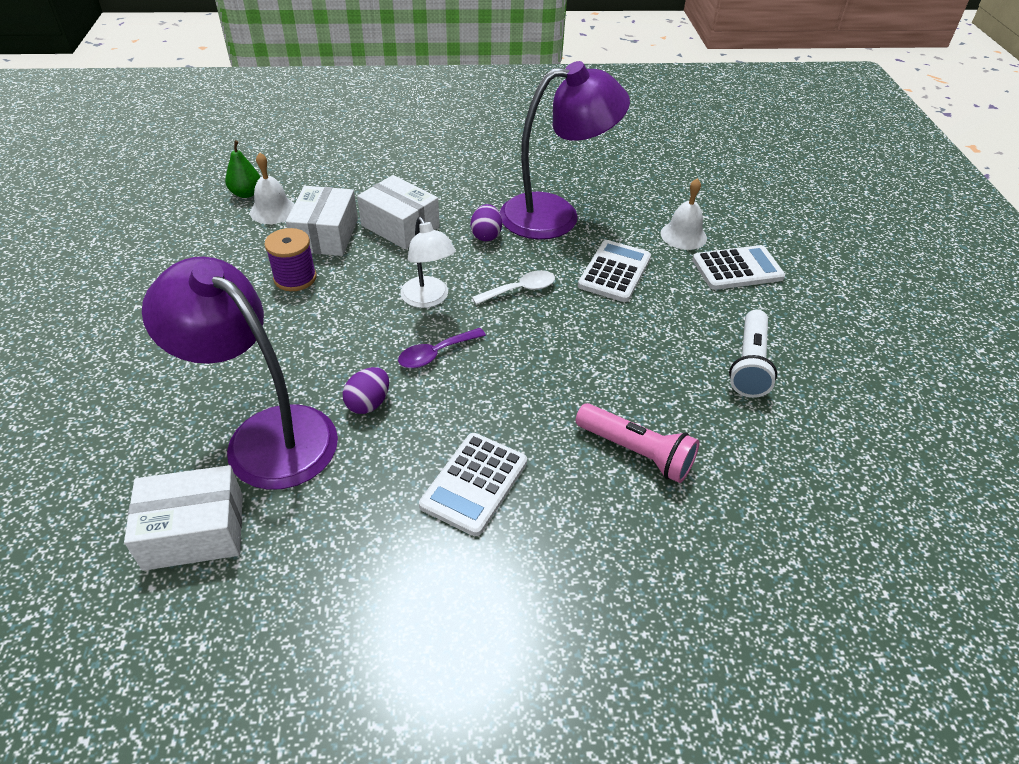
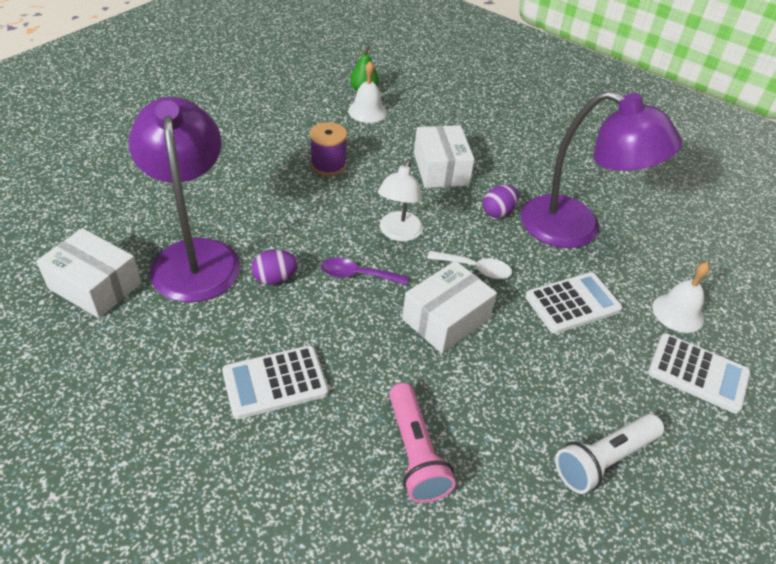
camera: 40 degrees right, 0 degrees up
(326, 235) = (382, 147): white box -> white box (446, 319)

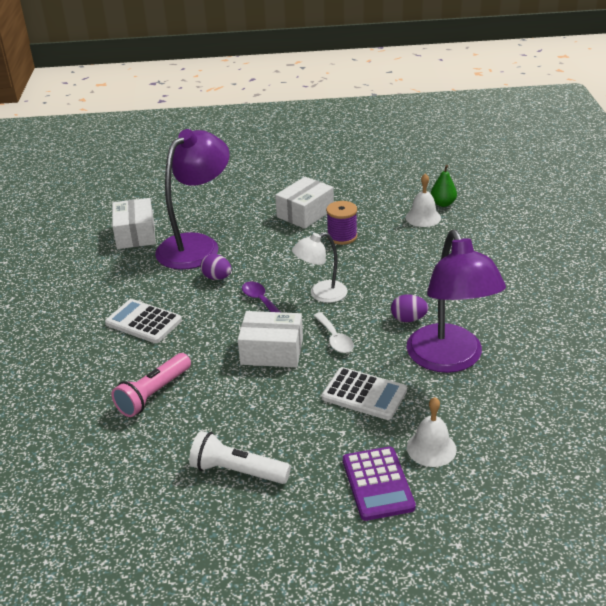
camera: 55 degrees right, 10 degrees down
(441, 169) = (413, 275): white box -> white box (305, 213)
(698, 373) = (378, 484): white calculator -> purple calculator

